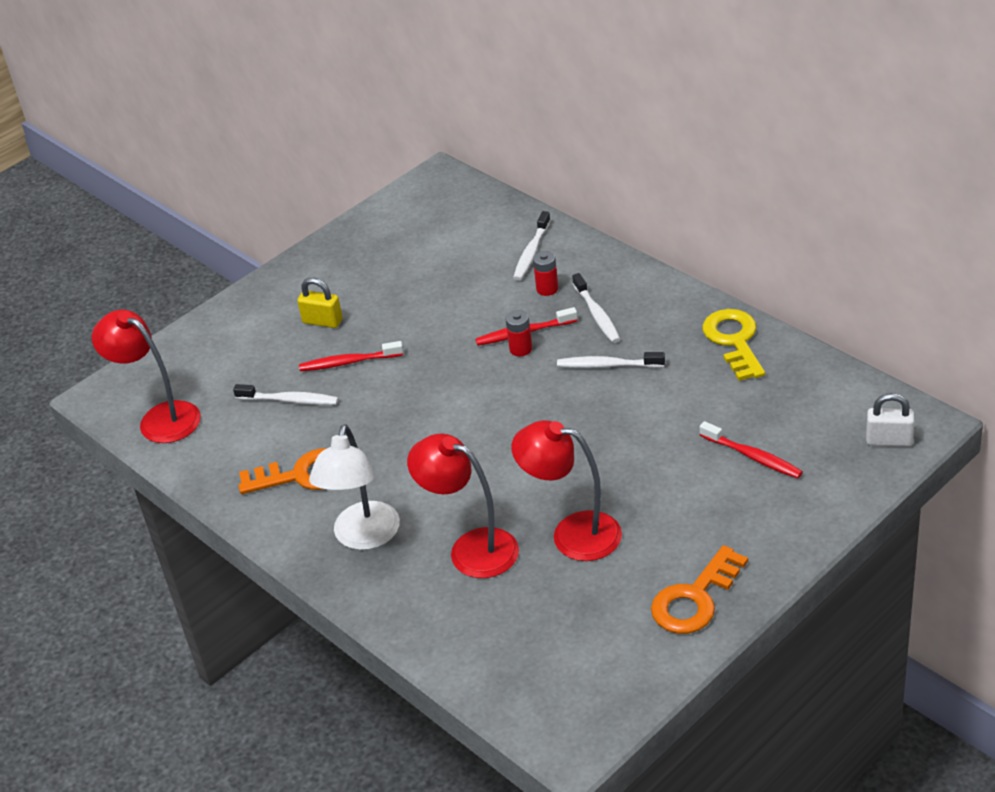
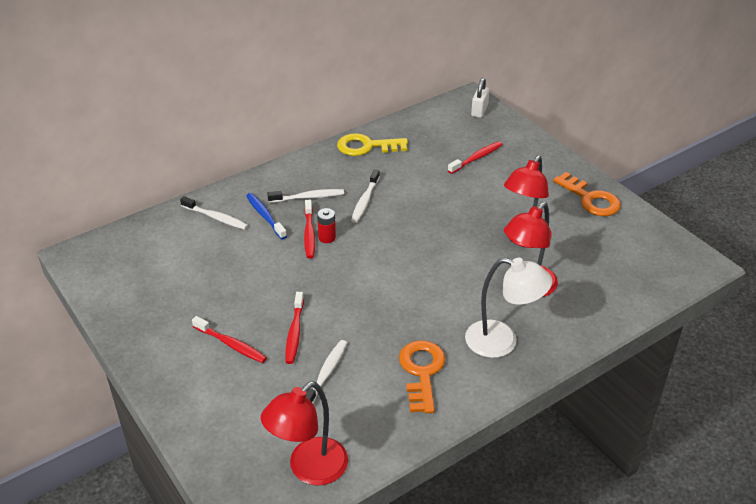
camera: 85 degrees left, 0 degrees up
(322, 321) = (231, 344): yellow padlock -> red toothbrush
(547, 289) = (265, 216): red battery -> blue toothbrush

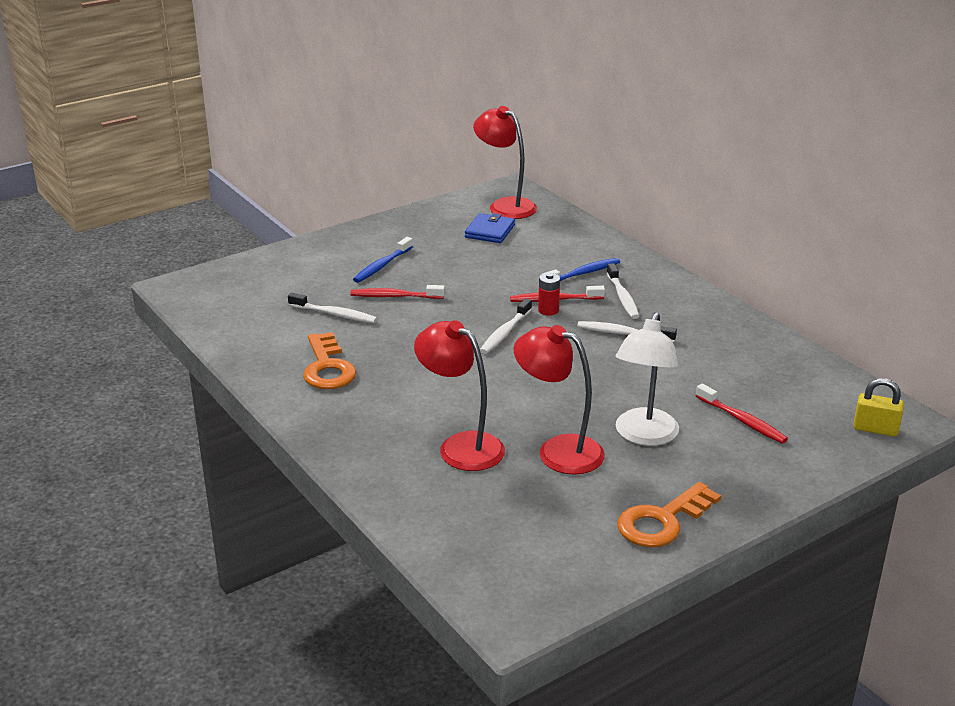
camera: 90 degrees right, 10 degrees down
(171, 270) = (490, 231): none -> blue wallet
(216, 218) = (576, 247): white toothbrush -> white toothbrush (505, 333)
(231, 344) = (382, 266): red toothbrush -> blue toothbrush
(309, 469) = (219, 309): red lamp -> red lamp (505, 206)
(366, 146) = (742, 334): yellow key -> none
(422, 372) = (327, 368): orange key -> orange key turned 75 degrees clockwise
(479, 111) = (875, 429): white padlock -> yellow padlock
(502, 342) = (365, 421): white lamp -> white lamp (643, 436)

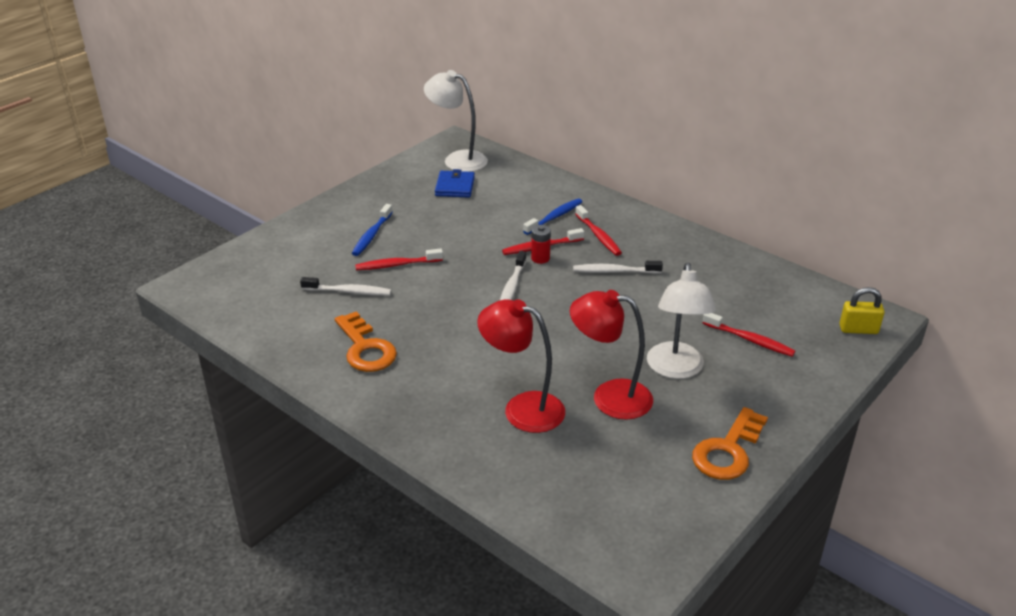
camera: 15 degrees left, 5 degrees up
(505, 206) = (457, 159): red lamp -> white lamp
(622, 297) = (598, 236): white toothbrush -> red toothbrush

